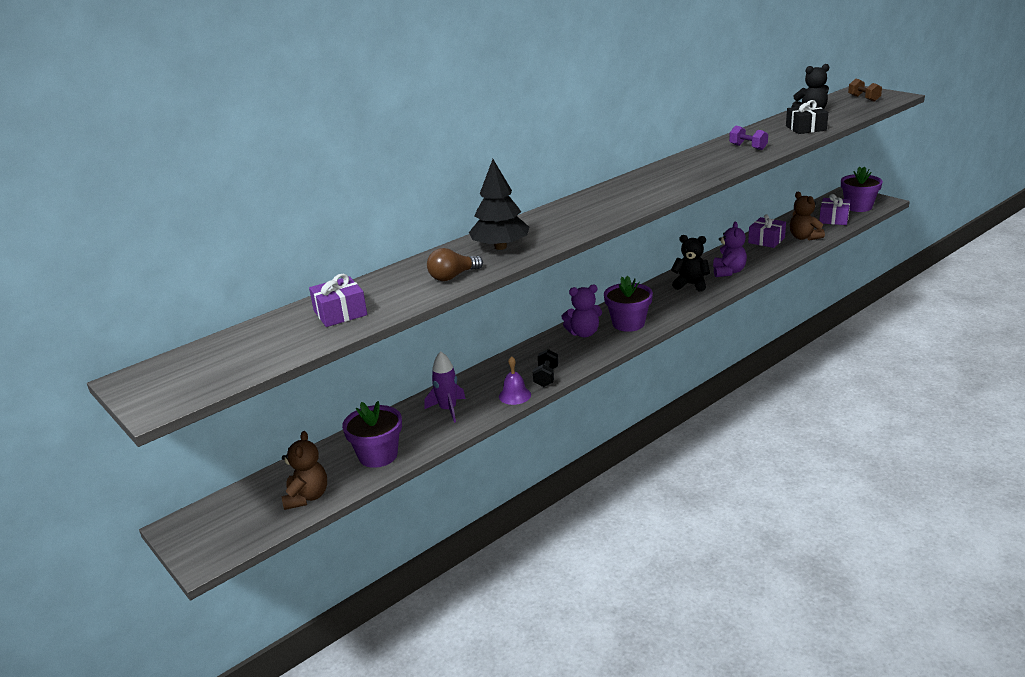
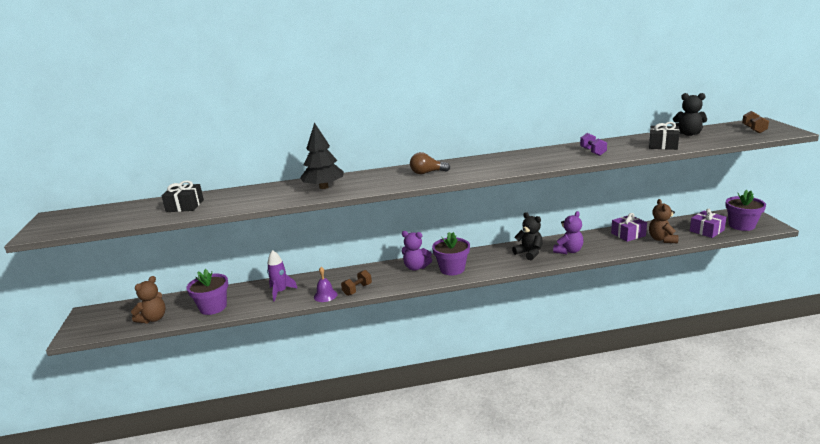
camera: 30 degrees right, 5 degrees down
(340, 313) = (185, 206): purple gift -> black gift
(453, 276) = (269, 199): brown light bulb -> brown light bulb (427, 173)
(546, 377) = (357, 289): black dumbbell -> brown dumbbell

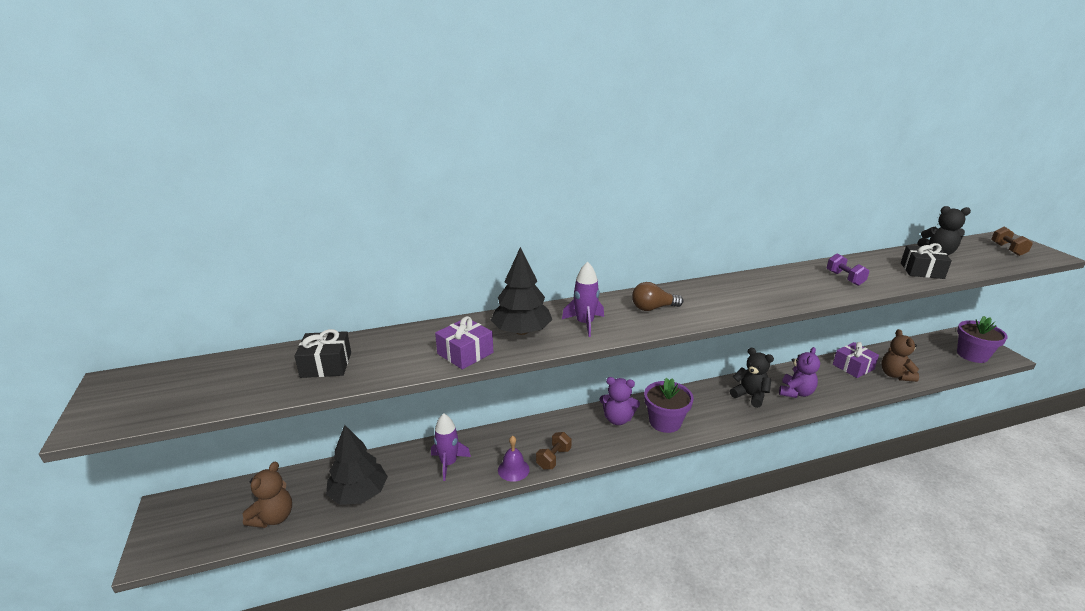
camera: 10 degrees left, 5 degrees up
(213, 307) = (359, 493): purple flower pot -> black tree
(371, 182) = (585, 323): none -> purple rocket
(706, 230) = (938, 362): purple gift -> purple gift (465, 353)

